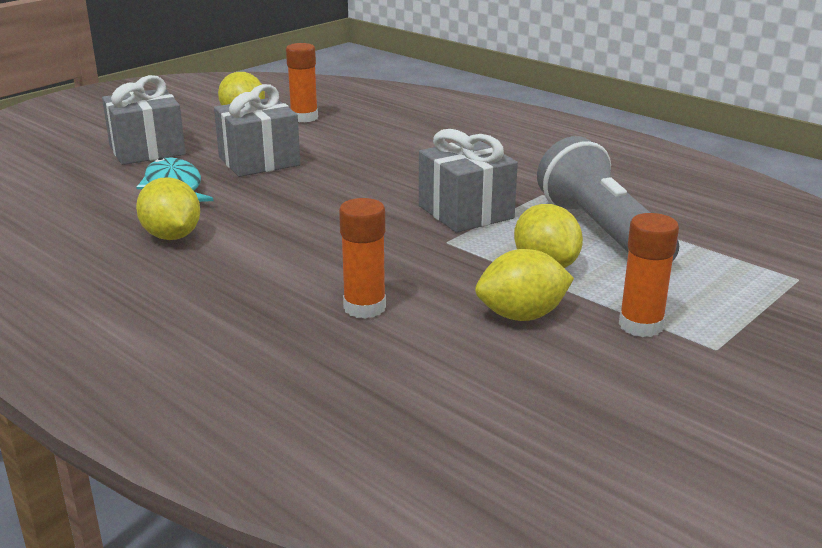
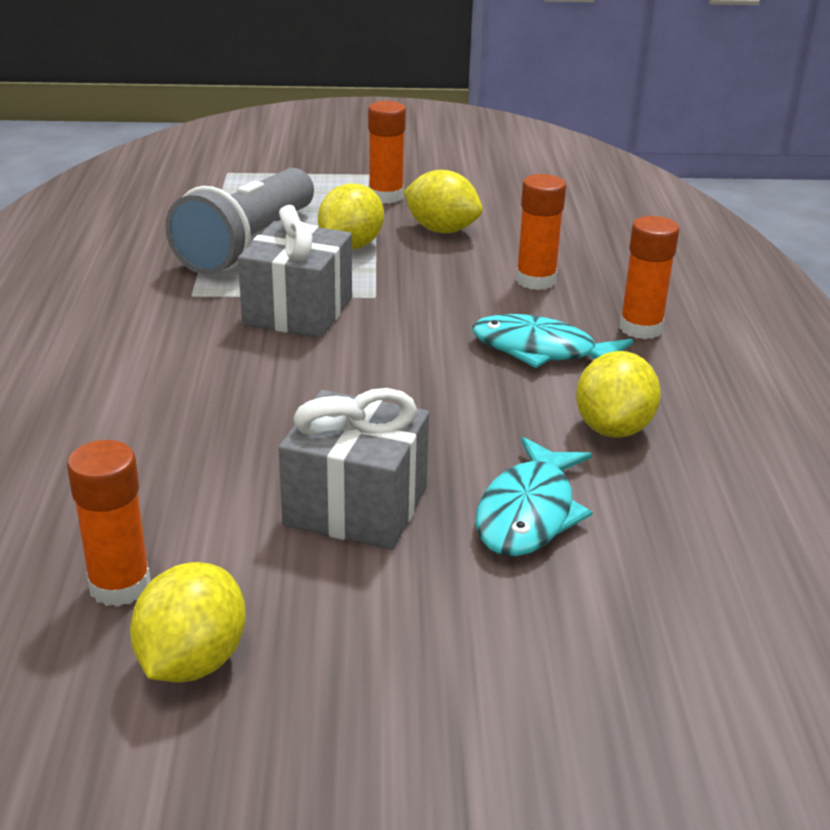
camera: 135 degrees left, 5 degrees up
(147, 150) = (472, 643): grey gift -> none
(227, 307) = (640, 328): none -> orange glue stick
(277, 258) = (541, 351): none -> turquoise fish

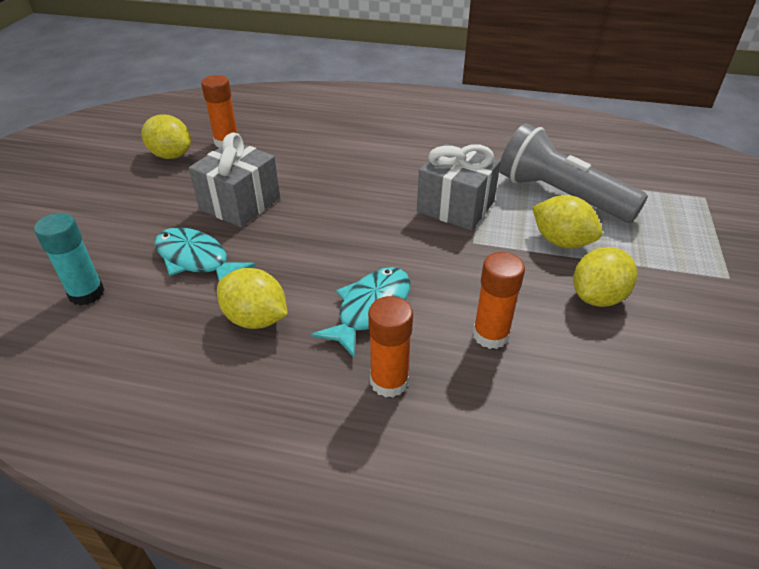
camera: 105 degrees right, 10 degrees up
(386, 196) = (671, 275): orange glue stick -> none
(674, 607) = (86, 293): none -> turquoise glue stick

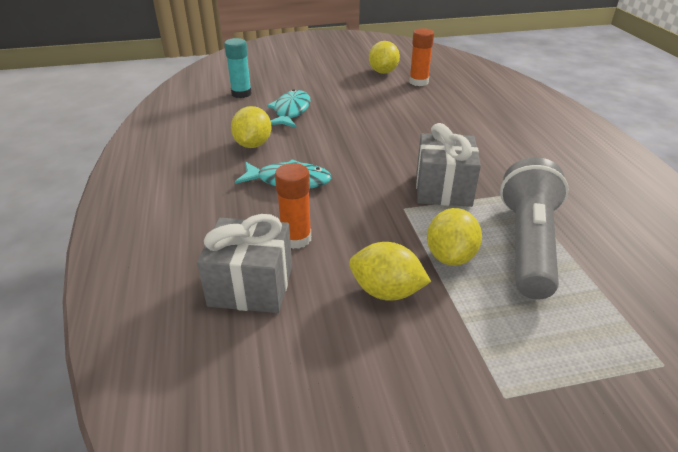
camera: 65 degrees right, 5 degrees down
(240, 203) = (356, 107): grey gift -> grey gift (251, 286)
(389, 381) = (225, 205): orange glue stick -> none

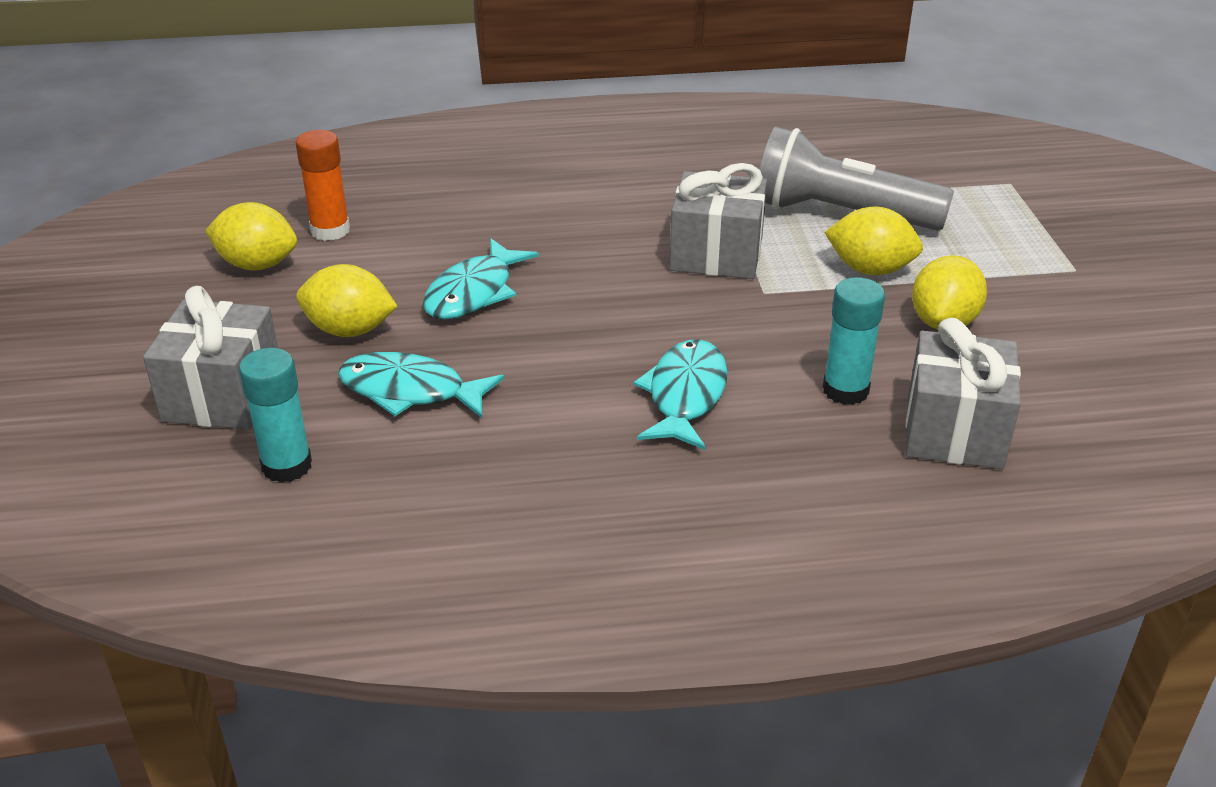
camera: 85 degrees left, 0 degrees up
(253, 144) = (547, 440): yellow lemon -> yellow lemon (350, 330)
(287, 78) = (223, 396): none -> grey gift
(296, 239) = (845, 390): orange glue stick -> turquoise glue stick
(375, 118) = (474, 292): none -> turquoise fish

